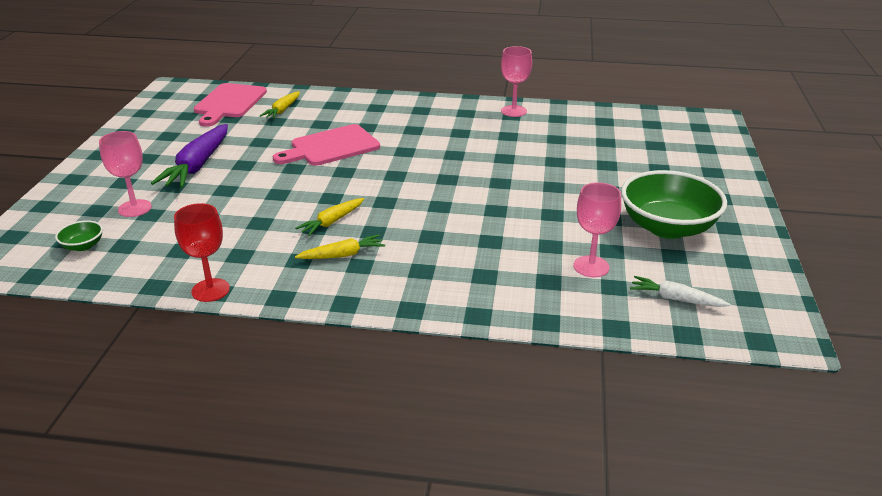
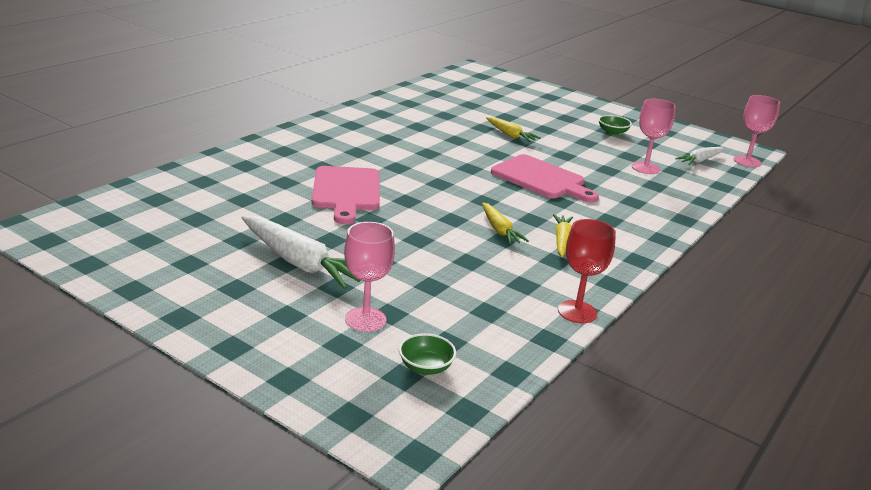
camera: 65 degrees left, 5 degrees down
(198, 165) = (300, 263): purple carrot -> white carrot
(229, 103) = (150, 209): pink cutting board -> pink cutting board (541, 179)
(282, 110) = (220, 189): yellow carrot -> yellow carrot (510, 135)
(513, 111) = (375, 110): pink goblet -> pink goblet (747, 161)
(667, 227) = (612, 132): green bowl -> green bowl, size x0.43

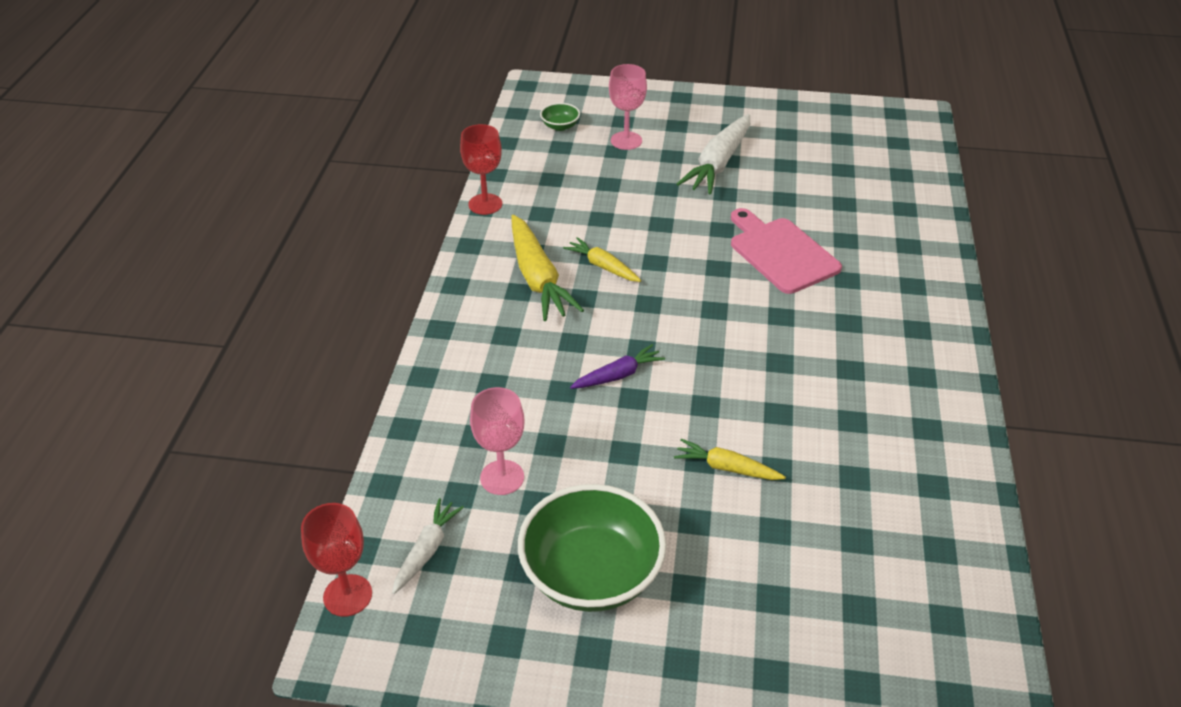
camera: 155 degrees right, 15 degrees up
(300, 263) = (718, 163): white carrot -> white carrot turned 75 degrees counterclockwise
(541, 179) = (618, 375): pink cutting board -> purple carrot
(561, 241) = (538, 278): yellow carrot -> yellow carrot, size x1.78
(612, 132) = (591, 574): green bowl -> green bowl, size x2.35
(747, 161) = (347, 595): pink goblet -> red goblet

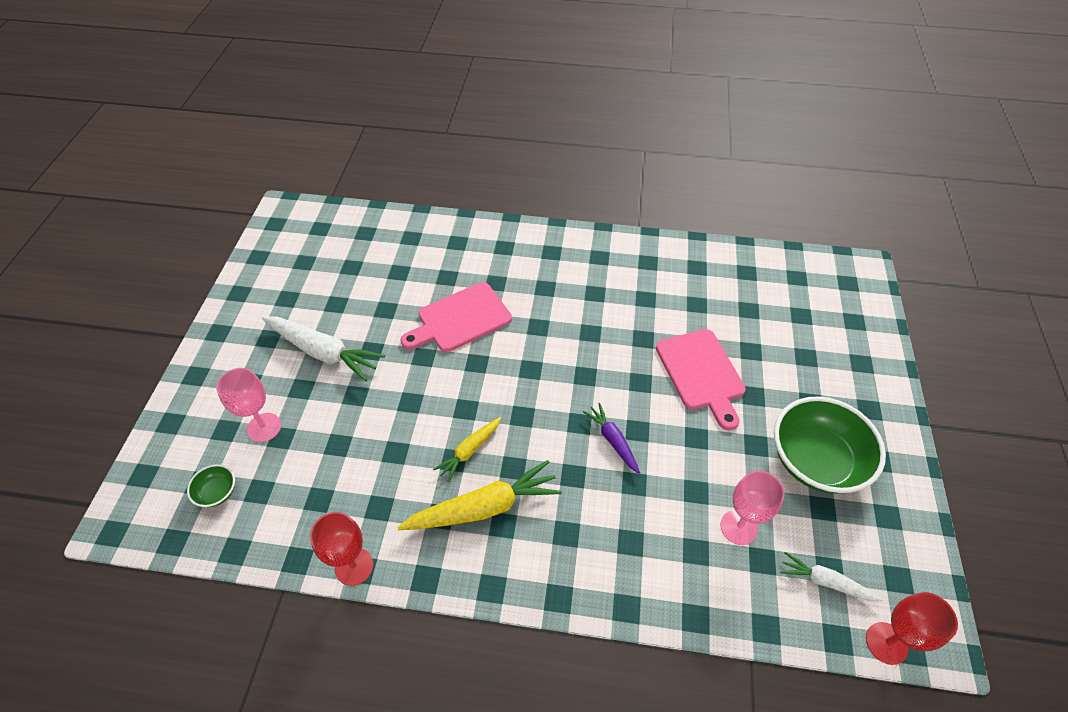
camera: 90 degrees left, 10 degrees up
(727, 468) = (701, 373): yellow carrot -> pink cutting board

